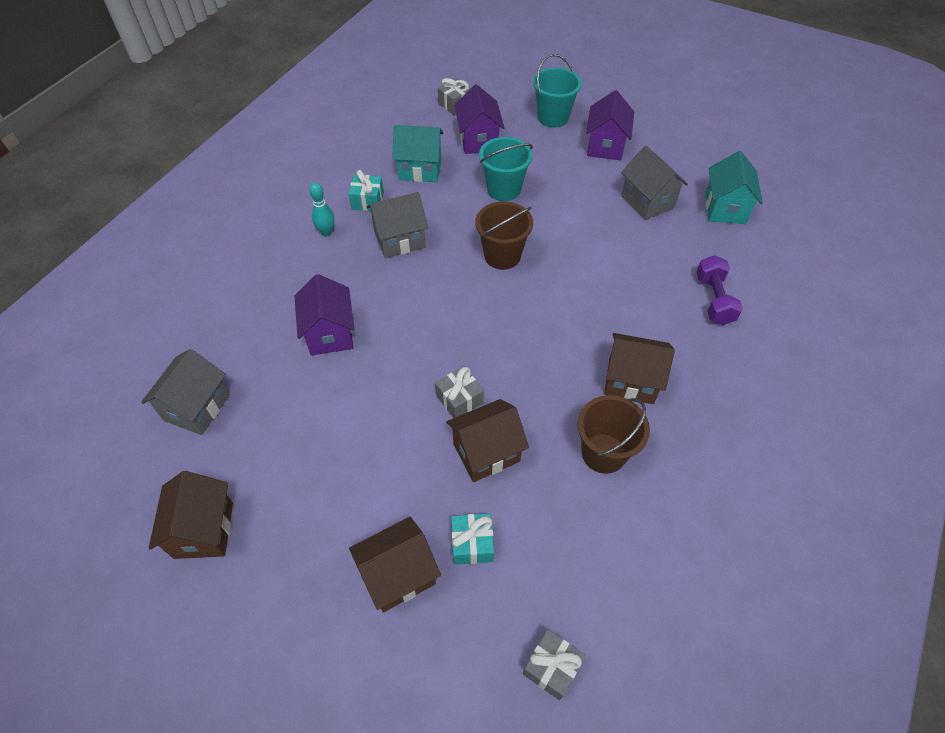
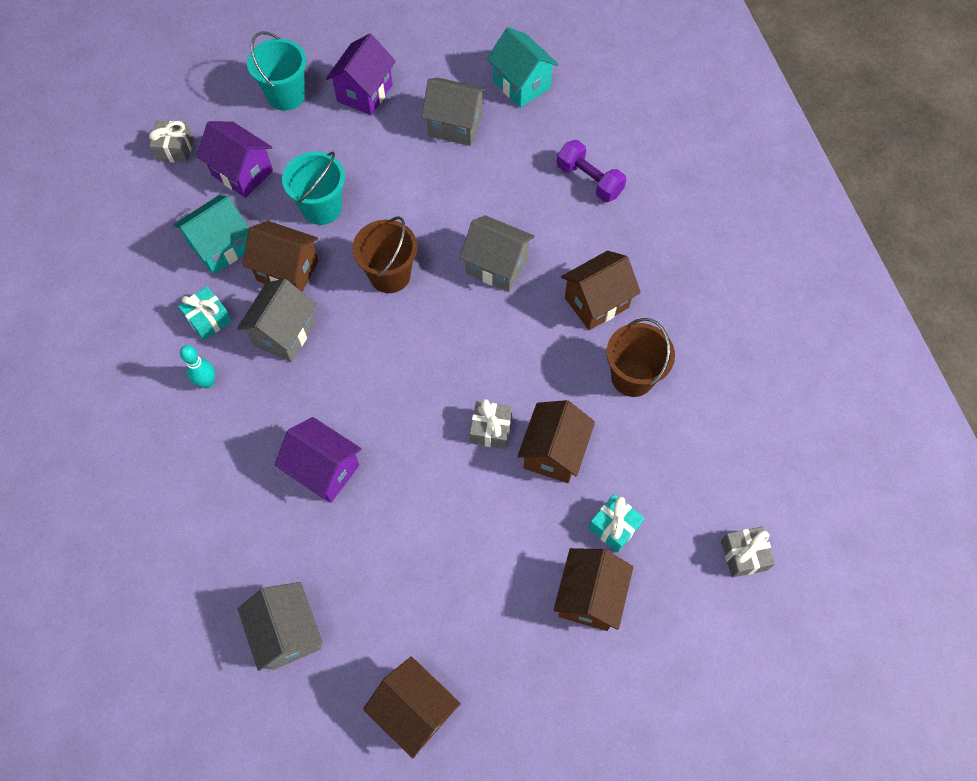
camera: 45 degrees left, 10 degrees up
(443, 208) = (288, 271): none -> brown house
(581, 303) = (497, 266): none -> grey house
(605, 146) = (365, 93): purple house -> purple house turned 60 degrees clockwise

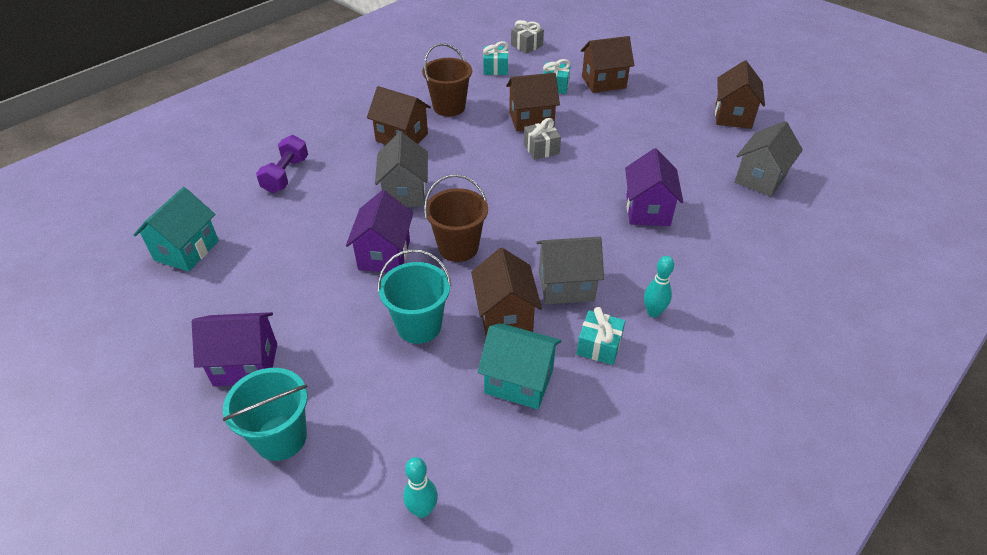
camera: 120 degrees left, 20 degrees down
(175, 149) = (422, 510): grey gift -> turquoise bowling pin
(242, 173) = (417, 416): purple house -> purple house (384, 255)
(455, 125) = (262, 275): grey house -> none
(698, 477) = (495, 68): none -> turquoise gift

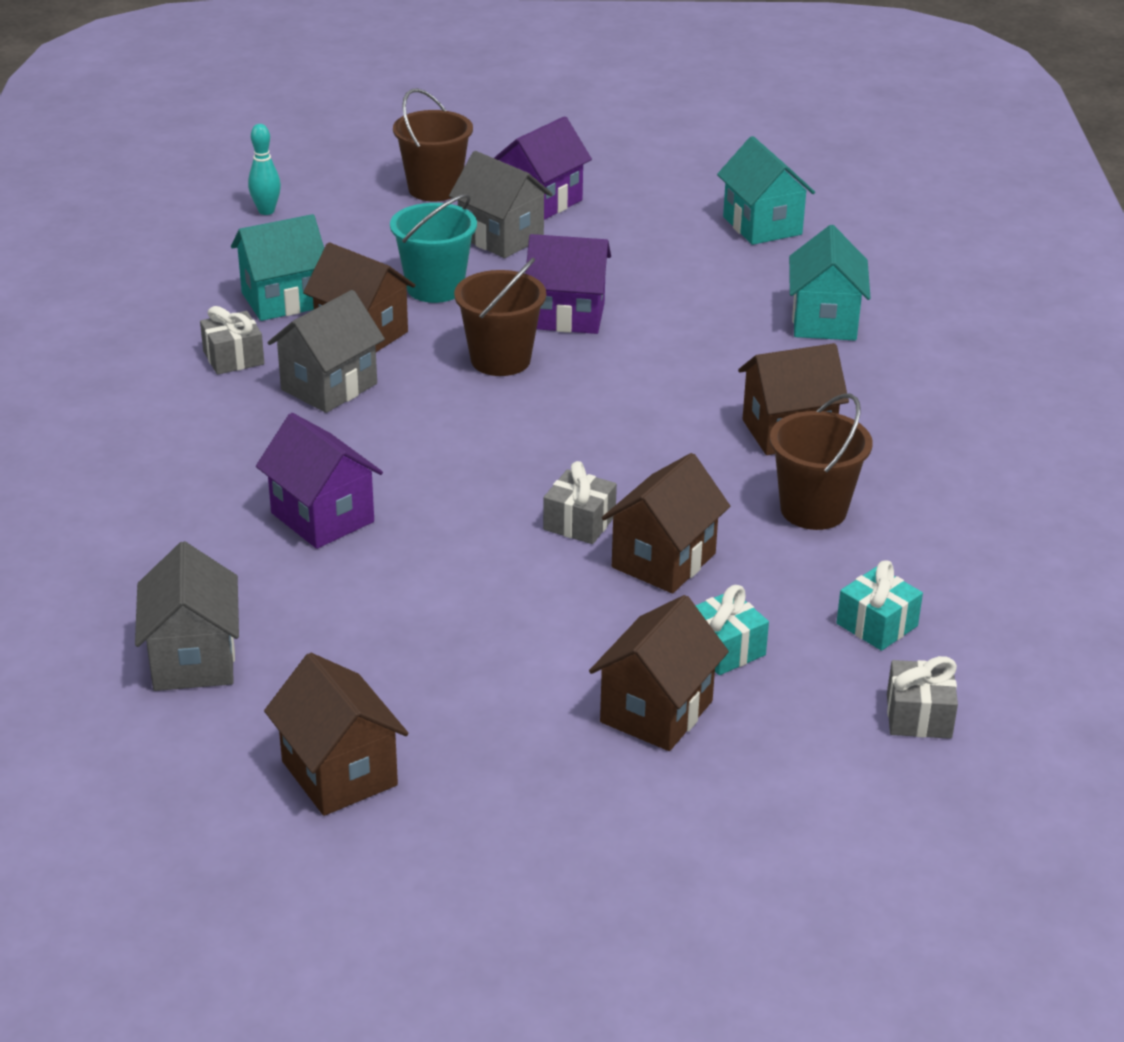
camera: 135 degrees right, 10 degrees down
(281, 437) = (434, 189): turquoise bucket -> brown bucket
(286, 175) = (824, 321): purple dumbbell -> turquoise house
(384, 255) = (567, 316): purple house -> purple house turned 45 degrees counterclockwise
(405, 193) = (656, 376): grey house -> grey house (501, 238)
(599, 346) = (233, 358): turquoise gift -> grey gift
(653, 312) = (202, 411): turquoise bowling pin -> none

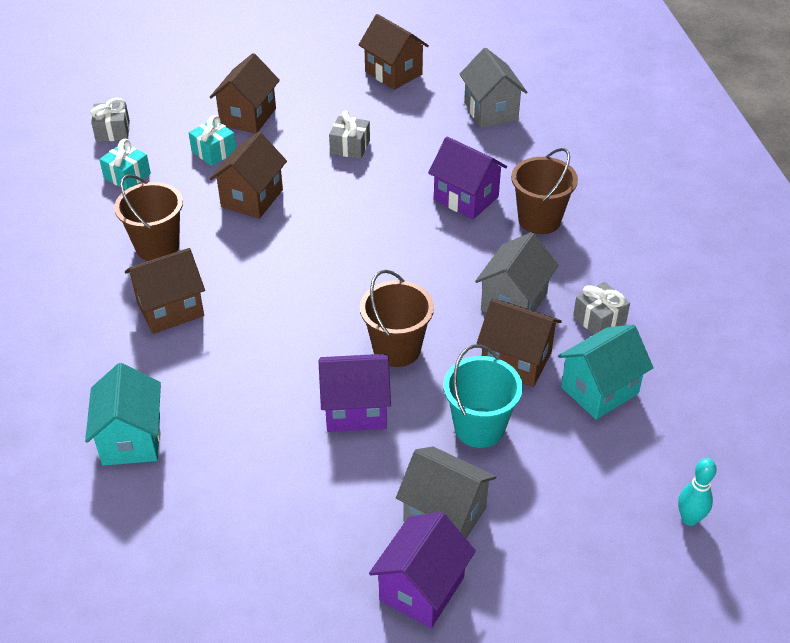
camera: 170 degrees right, 10 degrees up
(434, 189) = (541, 593): brown bucket -> brown bucket (539, 220)
(579, 523) = (307, 216): grey gift -> grey gift (350, 147)
(762, 226) = (183, 585): turquoise house -> none

